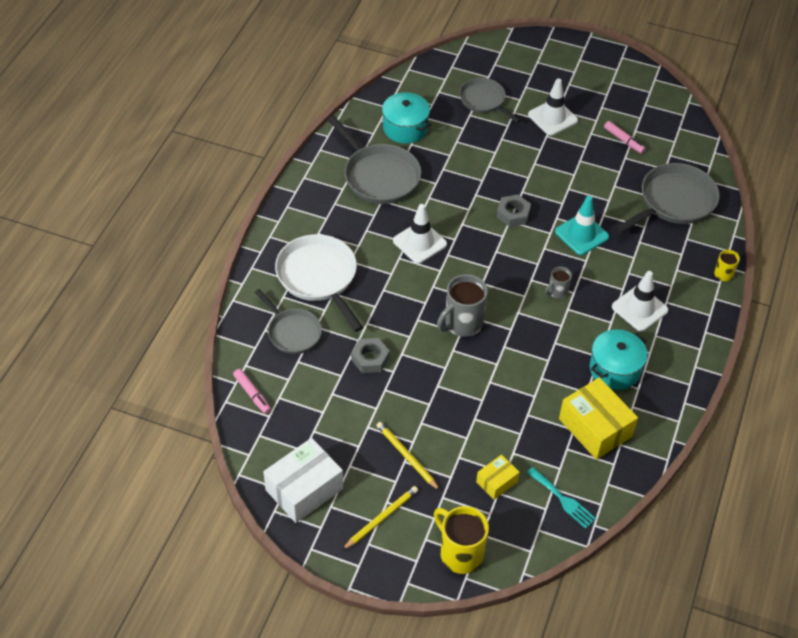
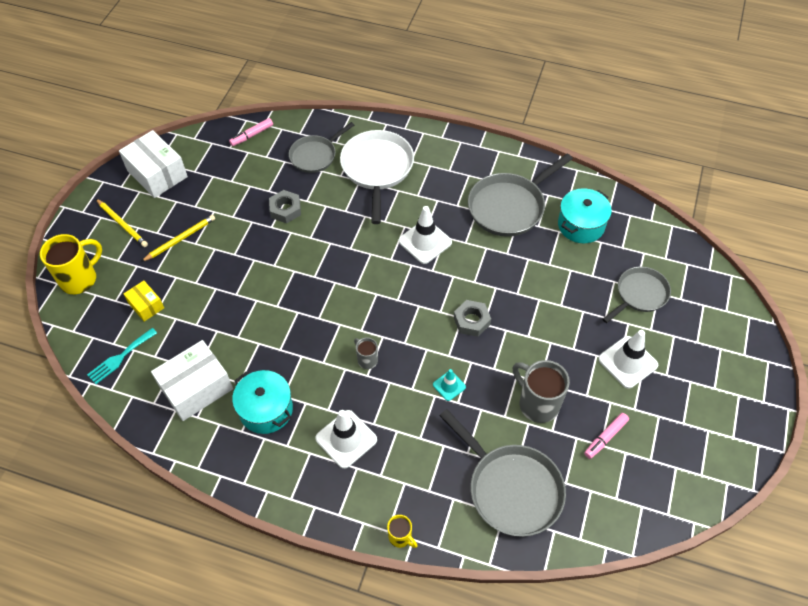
camera: 90 degrees right, 5 degrees up
(319, 277) = (377, 169): white pan -> white pan turned 60 degrees counterclockwise
(462, 324) = (324, 277): grey mug -> grey mug (537, 403)
(581, 234) = (449, 386): turquoise traffic cone -> turquoise traffic cone, size x0.56
(595, 428) = (196, 388): yellow box -> white box

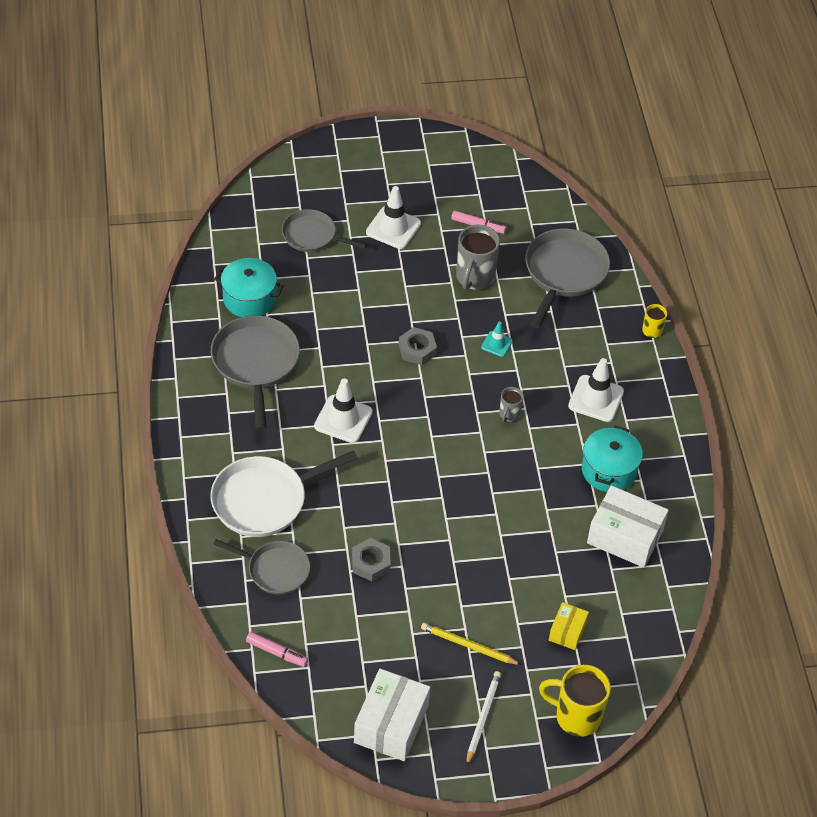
camera: 120 degrees left, 5 degrees down
(120, 357) = (637, 620): turquoise fork -> none
(122, 224) = (482, 718): yellow pencil -> white pencil
(509, 206) = (256, 363): grey pan -> grey pan turned 120 degrees counterclockwise

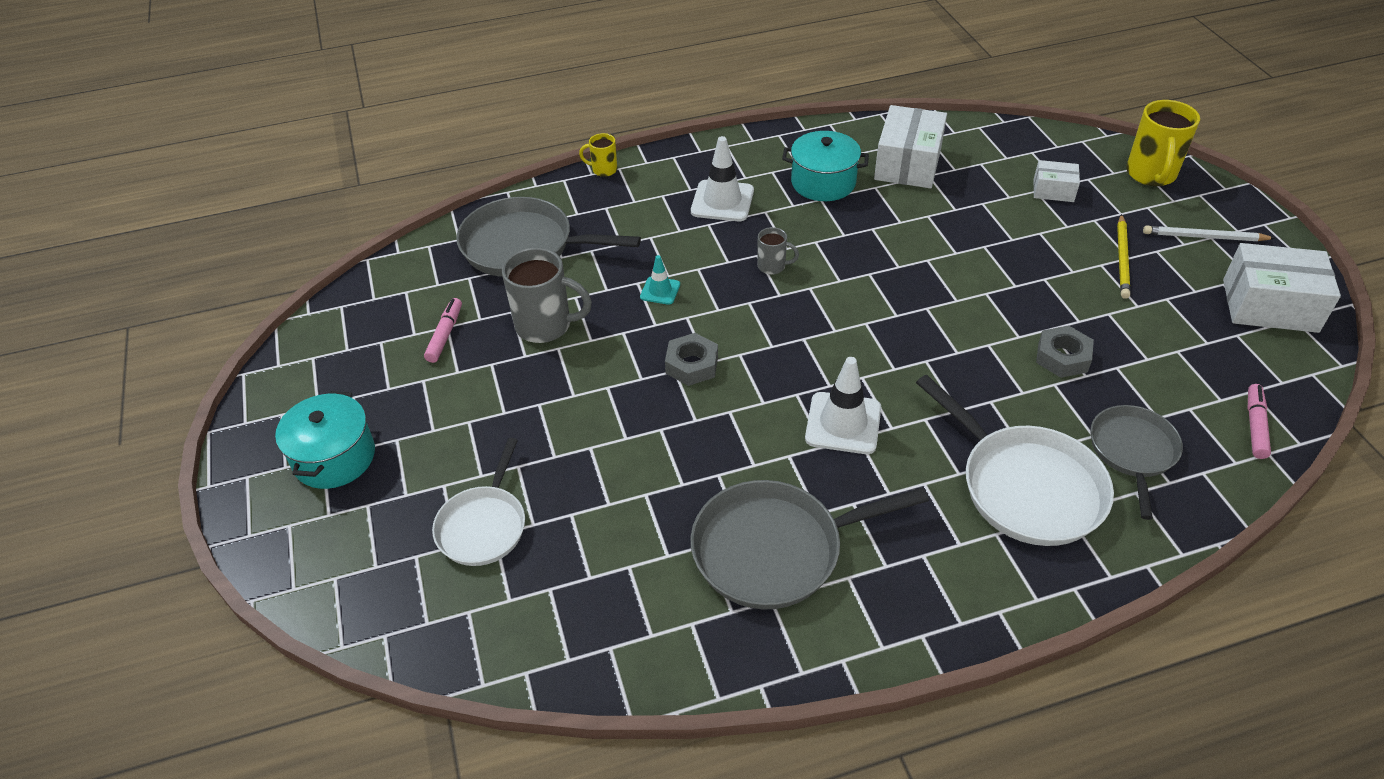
camera: 95 degrees left, 5 degrees down
(249, 299) = (640, 587): turquoise pot -> turquoise pot (334, 457)
(312, 236) = (483, 525): grey pan -> white pan
(393, 228) = (457, 426): white traffic cone -> none
(567, 631) = (1053, 190): yellow box -> white box

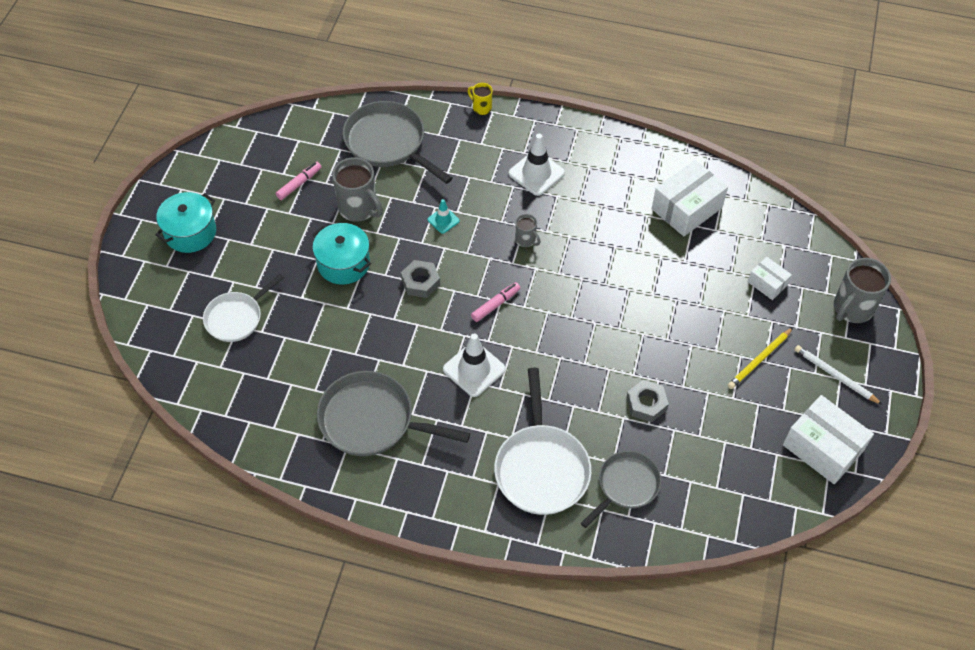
camera: 30 degrees right, 10 degrees up
(823, 182) = (615, 193): turquoise pot -> turquoise pot (343, 263)
(1151, 175) = (852, 309): yellow mug -> grey mug
(1255, 426) = (719, 515): pink marker -> pink marker (495, 304)

